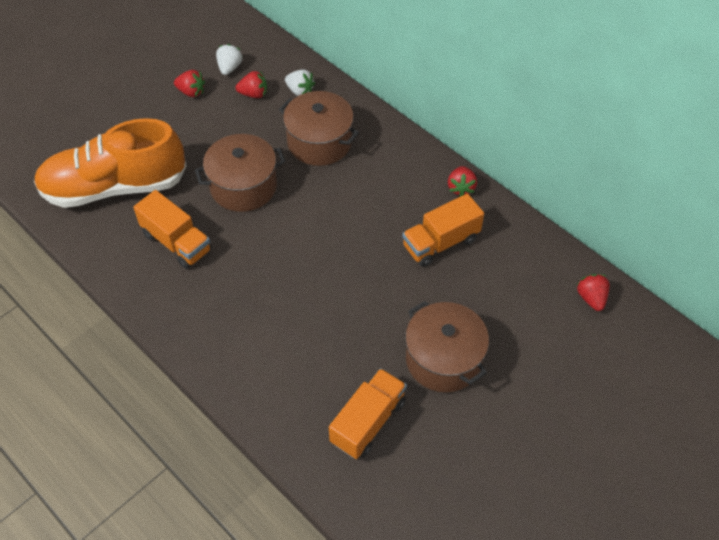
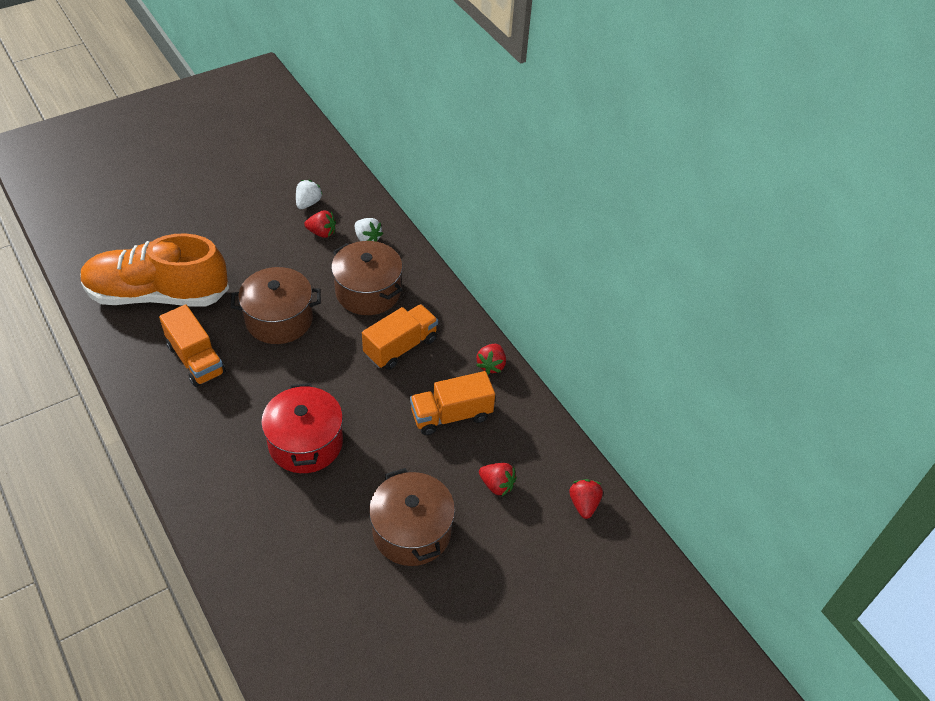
camera: 10 degrees right, 5 degrees down
(191, 92) = (263, 219): red strawberry -> red strawberry (497, 485)
(313, 299) = (305, 443): none -> red pot
(368, 422) = (314, 576): orange truck -> orange truck (400, 347)

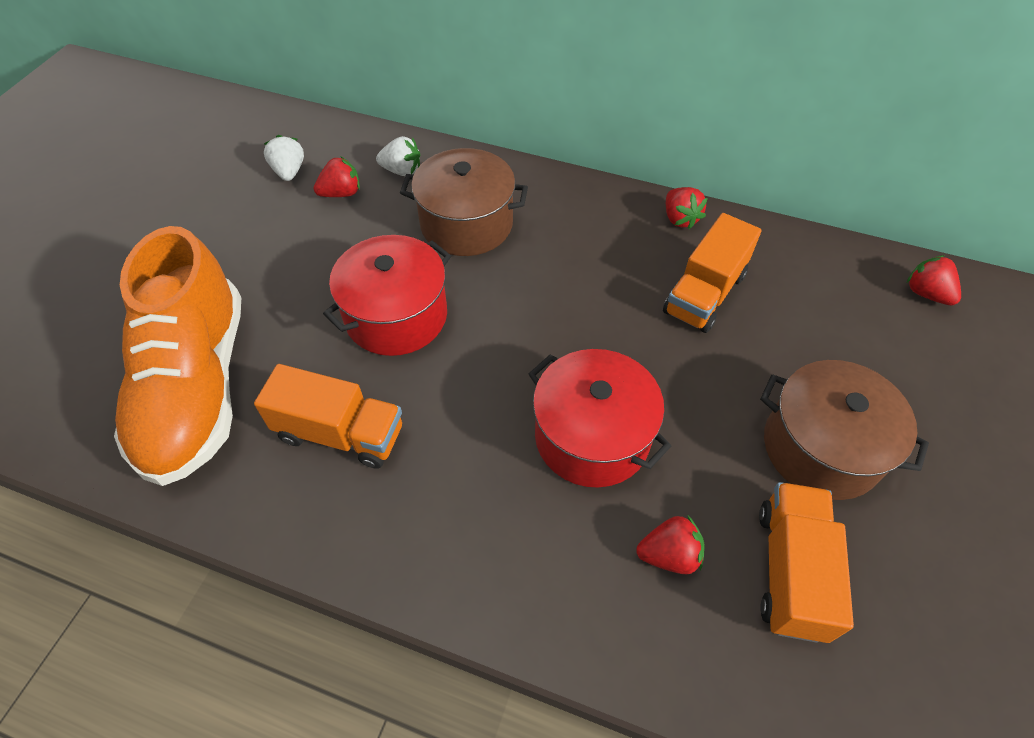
camera: 35 degrees left, 5 degrees up
(158, 294) = (197, 386): orange shoe -> orange shoe turned 60 degrees counterclockwise
(279, 319) = (396, 316): brown pot -> red pot
(400, 347) = (569, 258): orange truck -> orange truck (790, 571)
(497, 485) = (834, 333): red strawberry -> red strawberry (669, 555)

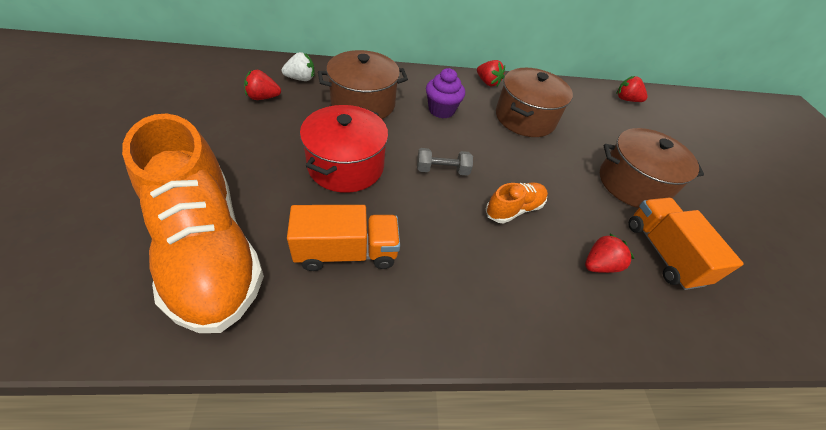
camera: 30 degrees left, 5 degrees down
(289, 172) = (214, 89): white strawberry -> none
(341, 193) = (263, 97): red strawberry -> red strawberry turned 135 degrees counterclockwise
(521, 352) = (442, 170): none -> grey dumbbell
(575, 255) = (441, 110): none -> purple cupcake
(592, 436) = (514, 209): red pot -> orange shoe
(704, 294) = (525, 118): orange truck -> brown pot

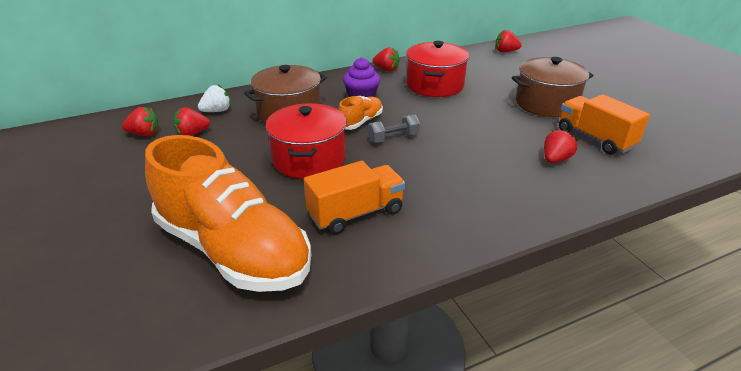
camera: 15 degrees left, 15 degrees down
(224, 83) = (144, 134): none -> red strawberry
(514, 209) = (469, 146): orange shoe -> orange shoe (361, 122)
(525, 118) = (435, 85): brown pot -> red pot

